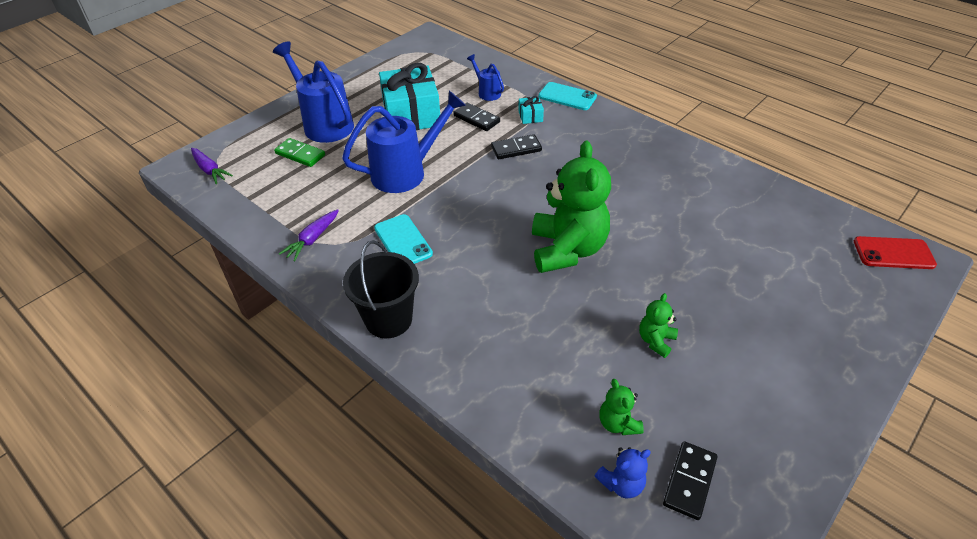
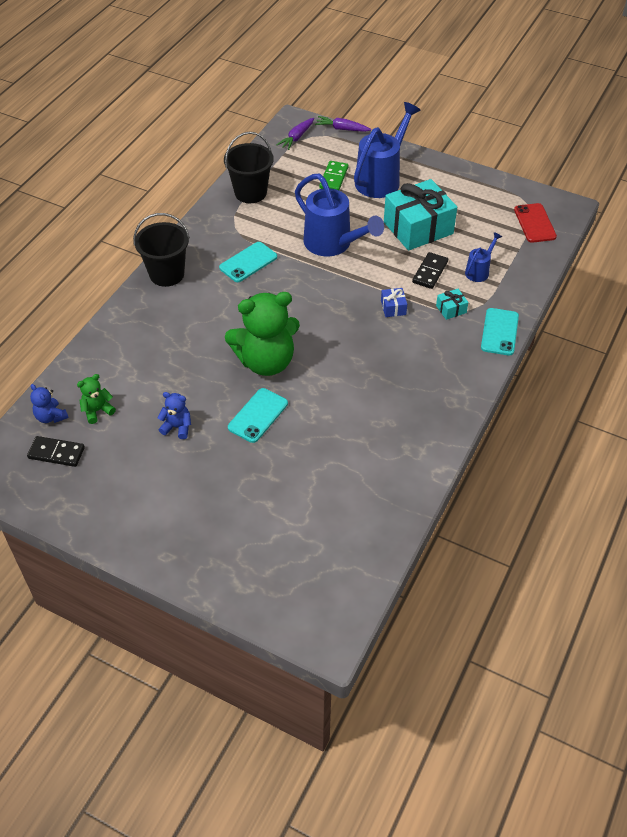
camera: 75 degrees right, 5 degrees up
(281, 221) = (250, 192): none -> black bucket
(312, 239) = (236, 214): purple carrot -> purple carrot (342, 129)
(516, 149) = (393, 307): black domino -> blue gift
(646, 268) = (258, 415): none -> turquoise phone
(655, 341) = (177, 427): green teddy bear -> blue teddy bear
(893, 253) = (330, 609): red phone -> red phone (534, 223)

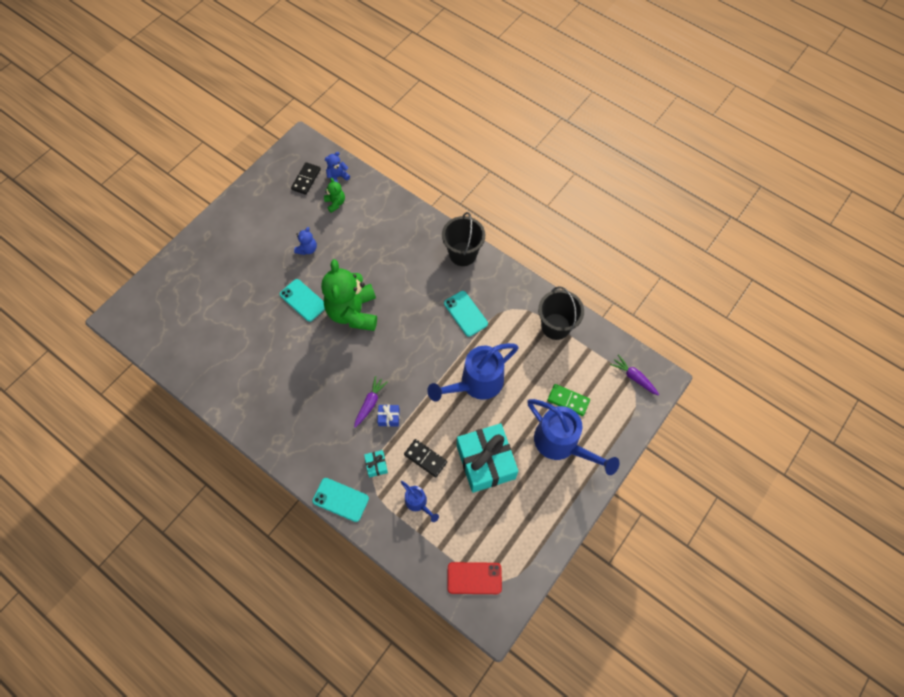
camera: 100 degrees right, 15 degrees up
(342, 129) = (645, 422): purple carrot -> purple carrot (370, 403)

